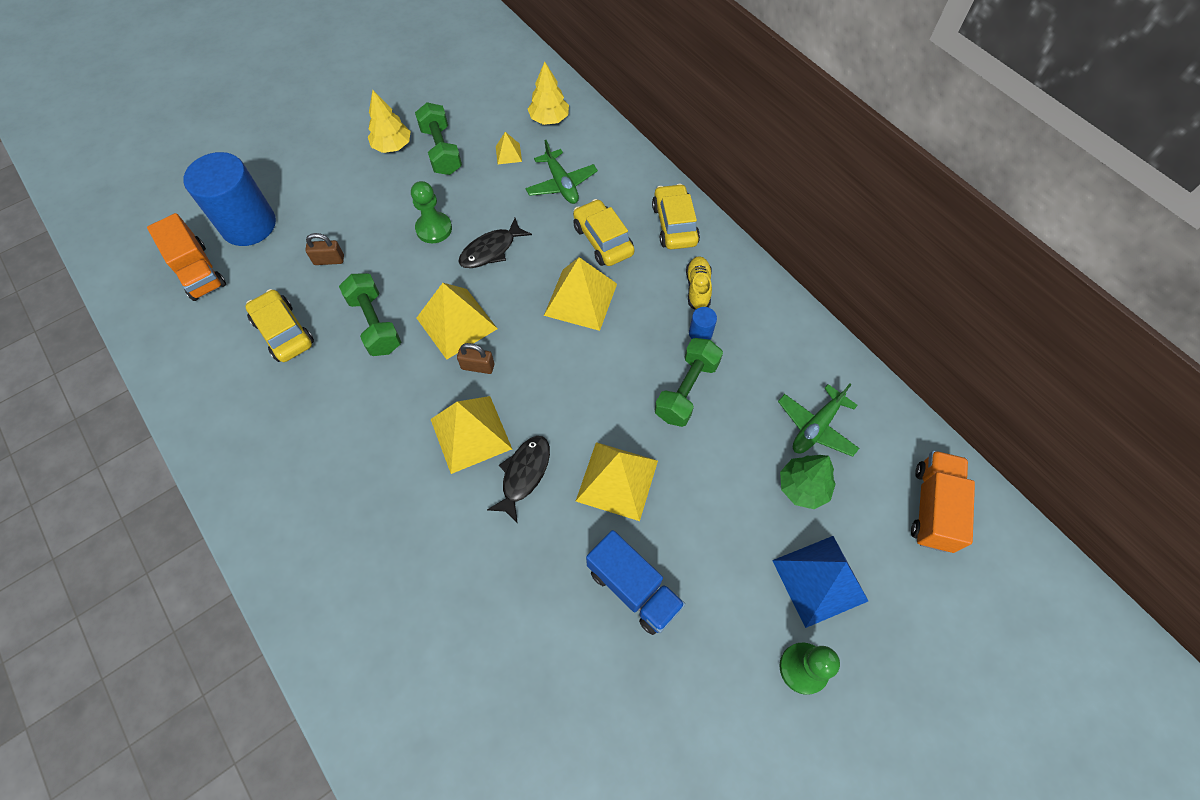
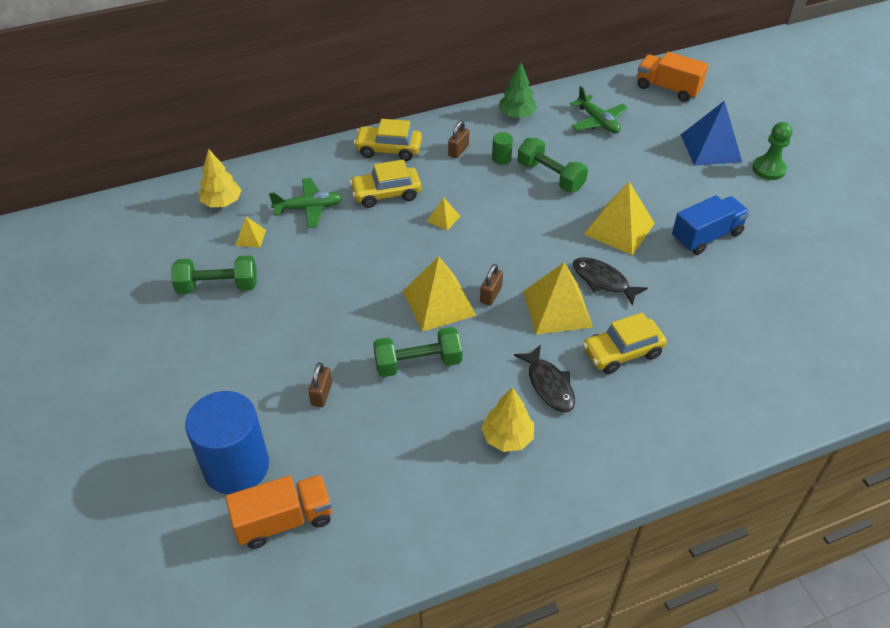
camera: 75 degrees left, 15 degrees down
(284, 332) = (401, 440): yellow car -> yellow car (622, 352)
(392, 146) = (188, 325): yellow tree -> yellow tree (507, 437)
(434, 229) = (319, 305): green pawn -> none
(491, 250) = (364, 267): black fish -> black fish (549, 385)
(580, 299) = (443, 218): yellow pyramid -> yellow pyramid, size x0.47
(698, 288) = (458, 150): yellow shoe -> brown padlock
(700, 333) = (501, 158): blue cylinder -> green cylinder
(803, 487) = (643, 139): green tree -> green tree (517, 115)

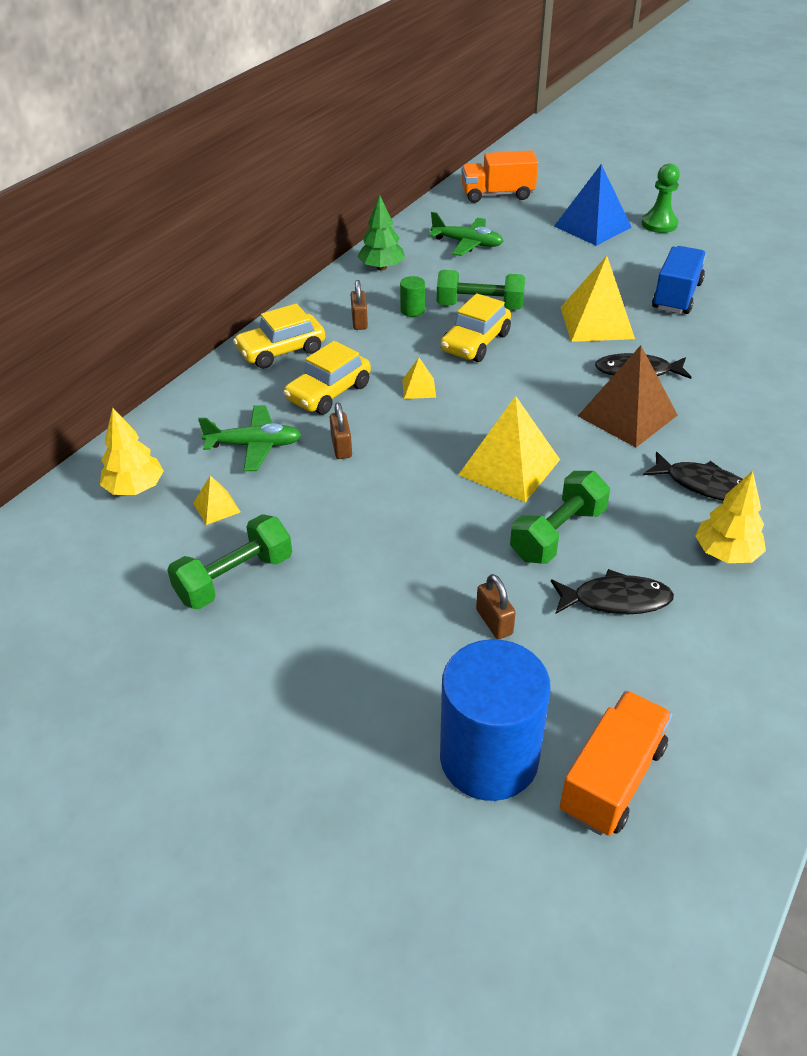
camera: 35 degrees left, 5 degrees down
(308, 208) = (254, 445): green plane -> green plane turned 45 degrees clockwise
(404, 424) = (615, 600): none -> black fish
(490, 295) = (551, 434): brown padlock -> brown padlock (341, 447)
(557, 309) = (627, 415): yellow pyramid -> brown pyramid
(622, 352) = (728, 423): yellow car -> yellow car (475, 343)

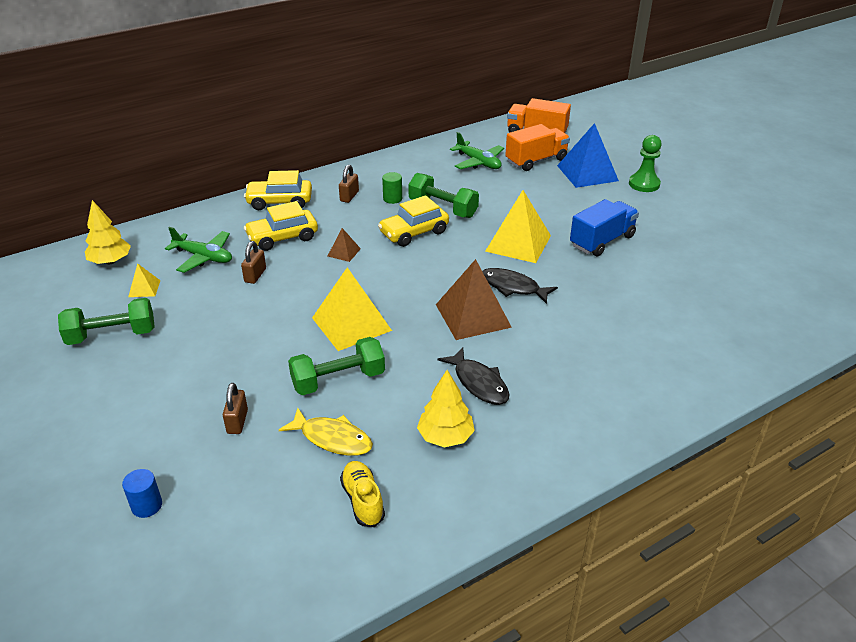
camera: 25 degrees right, 5 degrees down
(381, 267) = (401, 164): green tree -> none
(419, 388) = (344, 252): yellow pyramid -> brown pyramid
(489, 758) = (147, 505): blue cylinder -> blue cylinder, size x0.40
(612, 779) = (208, 554): orange truck -> orange truck (536, 160)
(615, 600) = (332, 438): black fish -> yellow fish
(712, 652) = (363, 500): none -> yellow shoe

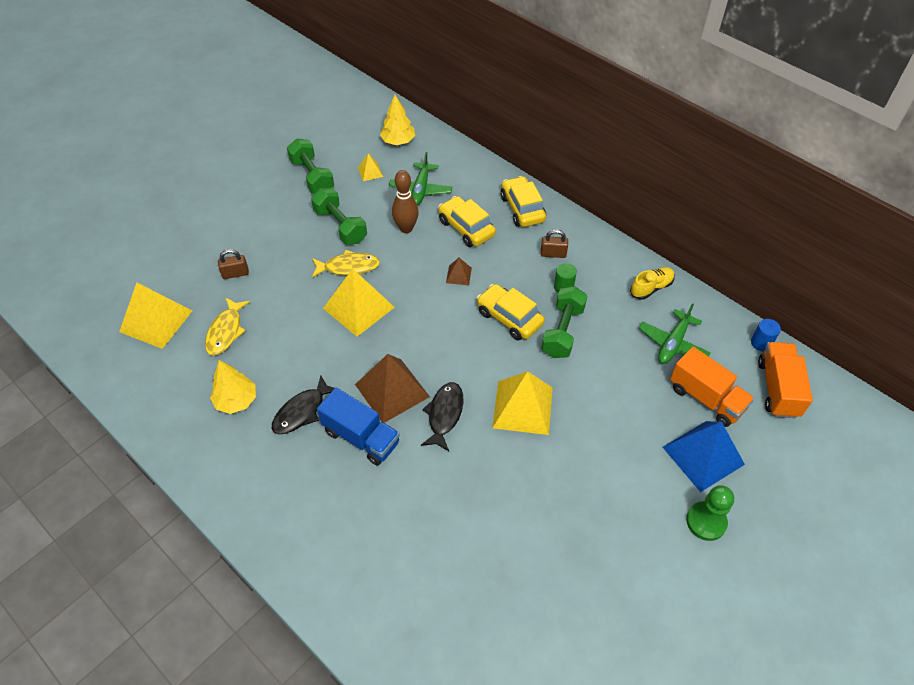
camera: 75 degrees right, 15 degrees up
(147, 505) = (157, 255): blue cylinder -> blue cylinder (761, 343)
(255, 275) = (406, 228): brown padlock -> brown bowling pin
(277, 512) = (156, 321): none -> yellow pyramid
(286, 324) = (348, 267): none -> yellow fish
(338, 380) = (288, 318): green dumbbell -> green dumbbell (340, 226)
(363, 500) = (169, 365): yellow shoe -> yellow shoe (651, 288)
(602, 241) = (556, 485): blue truck -> blue truck (361, 437)

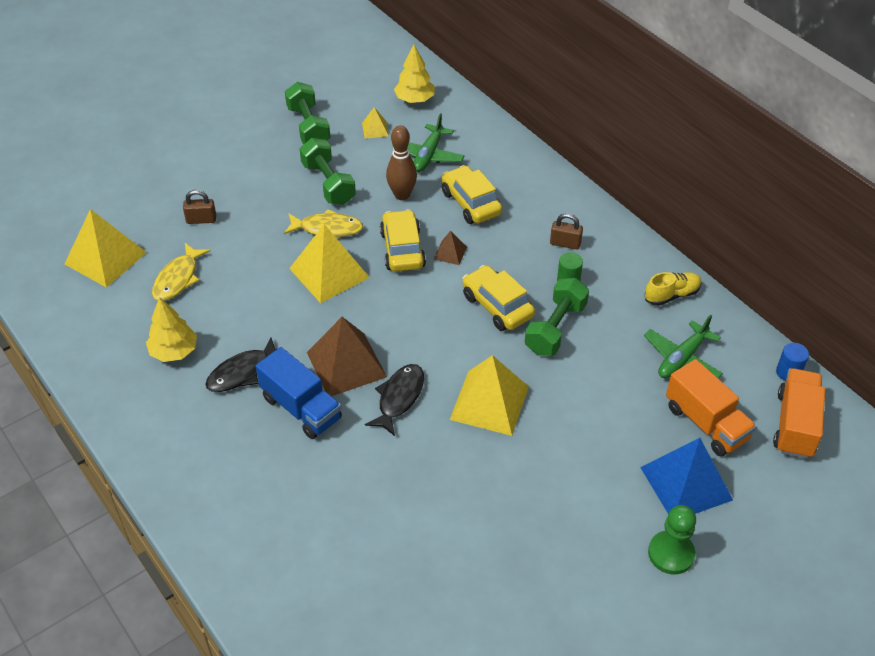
camera: 10 degrees right, 5 degrees down
(522, 209) = (541, 190): yellow car -> yellow car (402, 249)

